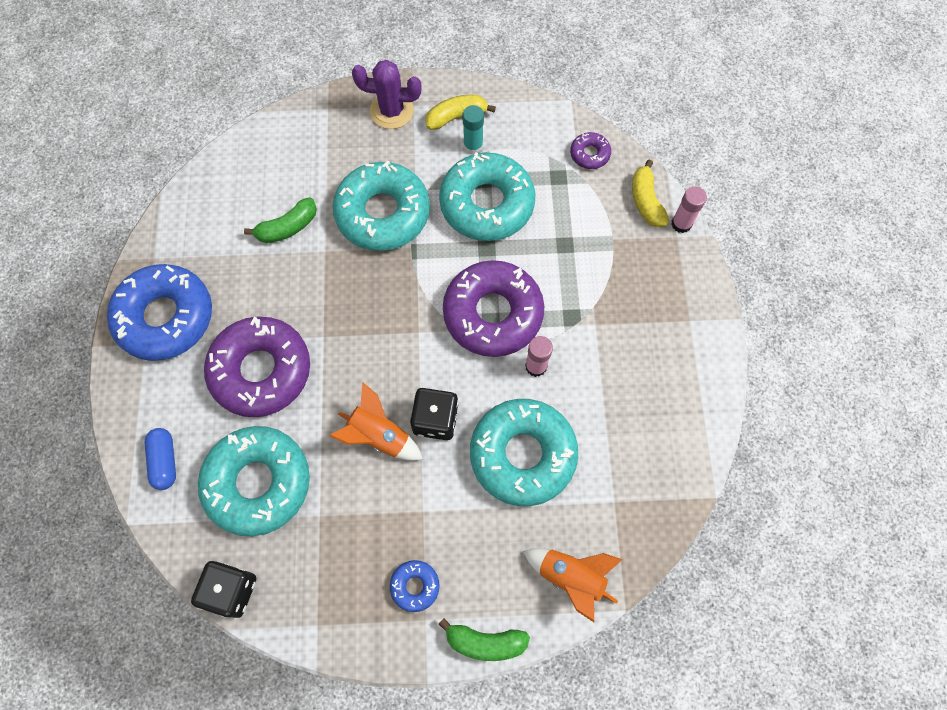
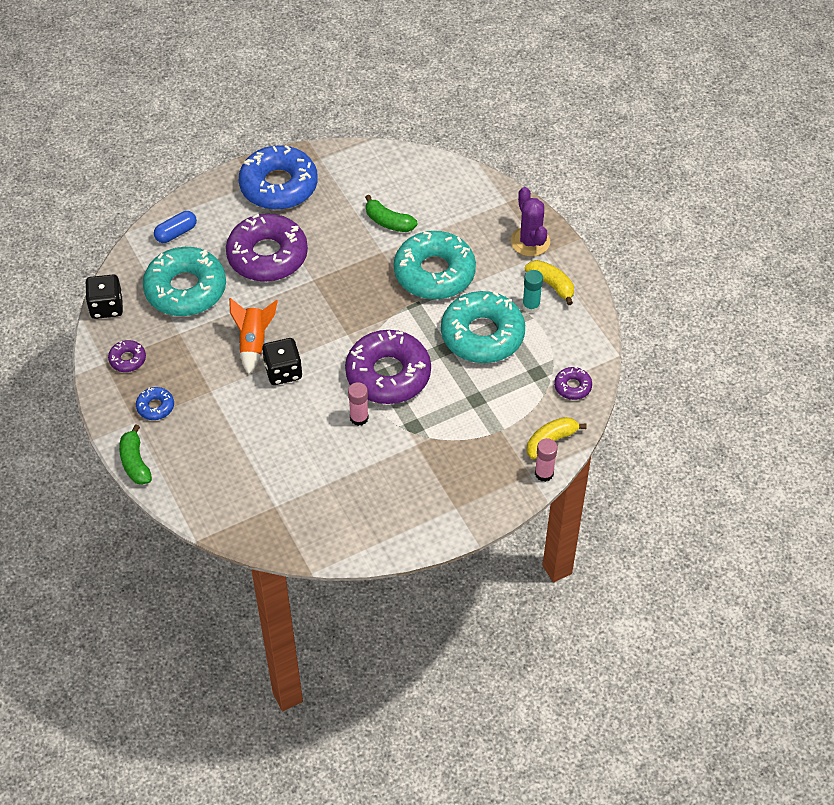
camera: 65 degrees right, 15 degrees down
(327, 594) = (127, 359): none -> purple donut
(522, 455) = (283, 435): turquoise donut -> none
(571, 577) = (204, 498): orange rocket -> none

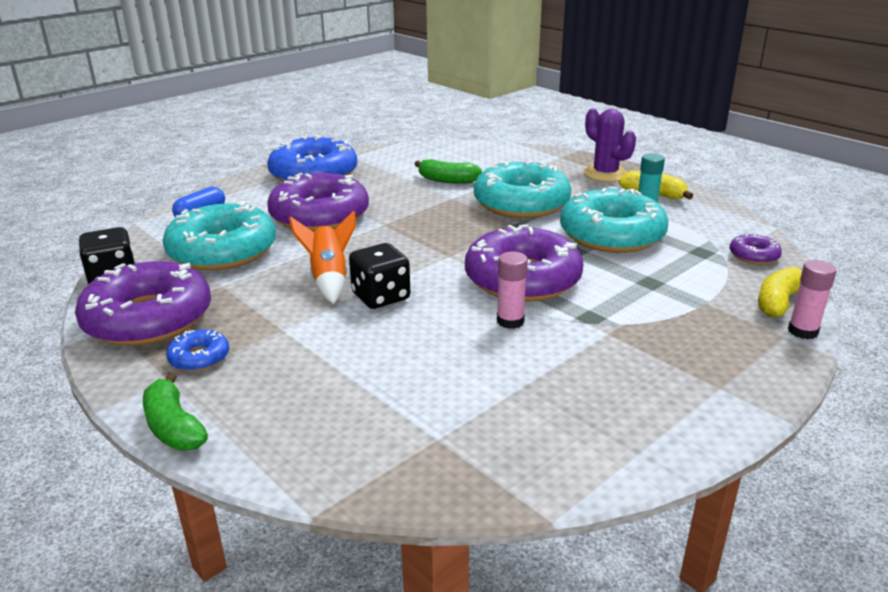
camera: 15 degrees left, 25 degrees down
(127, 359) = (148, 318): purple donut -> purple donut, size x2.28

